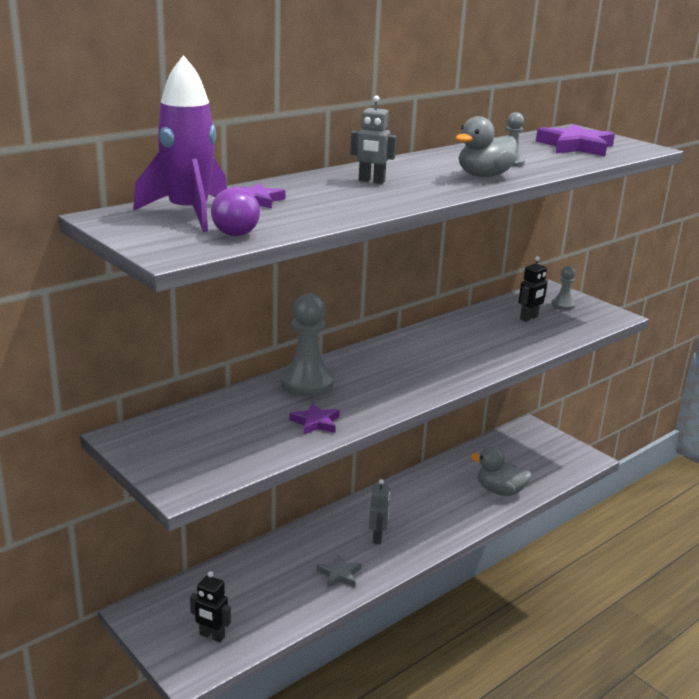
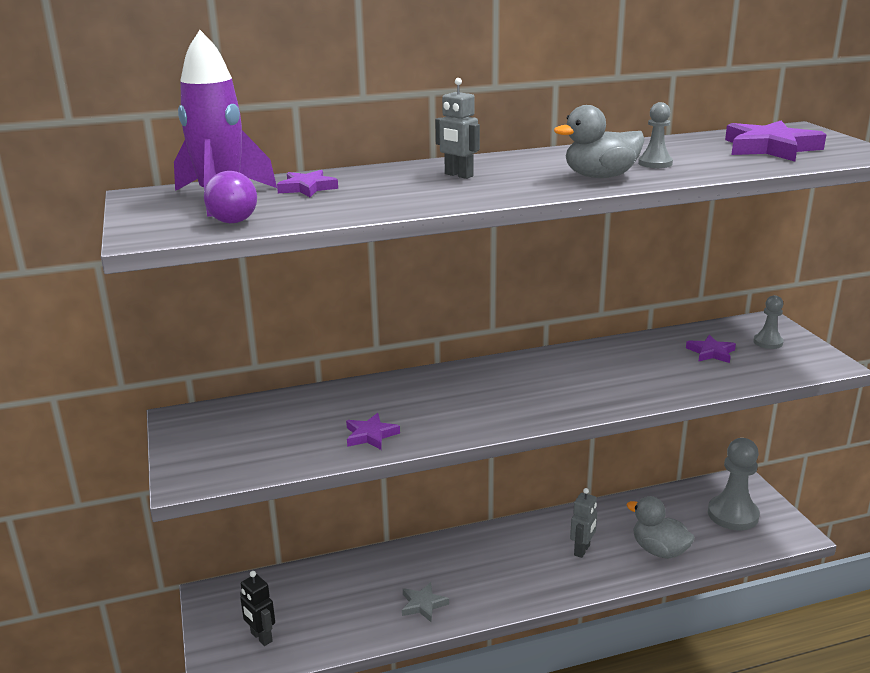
camera: 25 degrees right, 0 degrees up
(307, 383) = (397, 392): grey pawn -> grey pawn (732, 515)
(377, 537) = (488, 573): grey robot -> grey robot (582, 550)
(529, 318) = (711, 352): black robot -> purple star

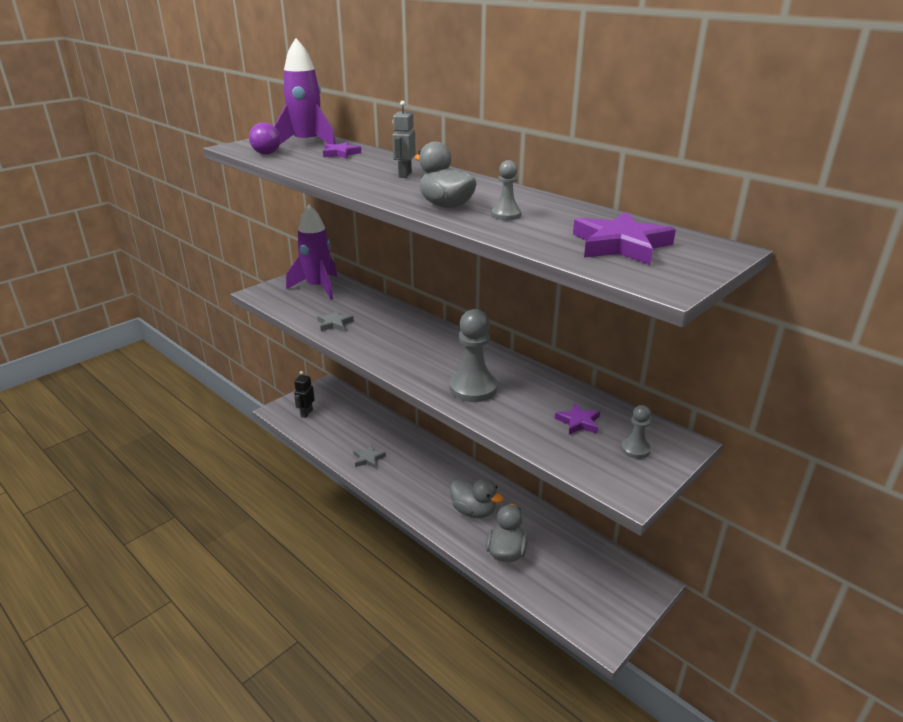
camera: 60 degrees right, 5 degrees up
(239, 425) = (318, 287): none -> purple rocket
(370, 435) = (334, 323): purple star -> grey star
(582, 550) = (473, 511): grey robot -> grey duck
(732, 515) = (593, 587): grey pawn -> grey pawn (473, 388)

